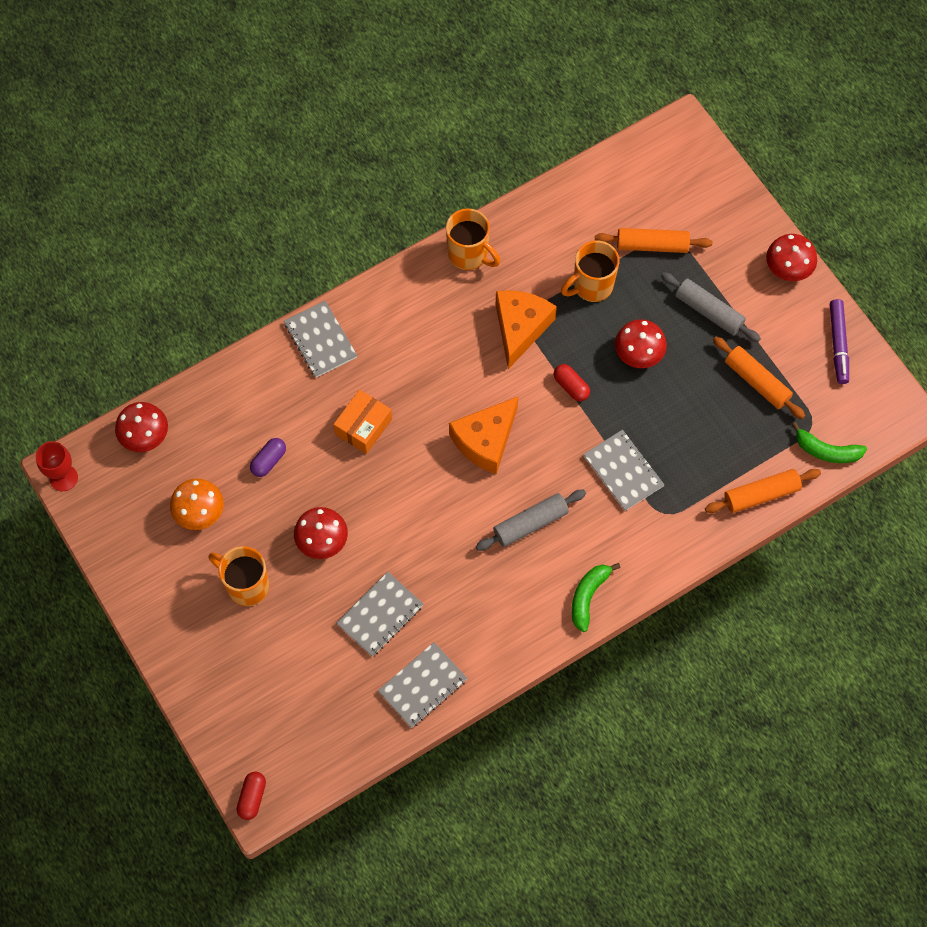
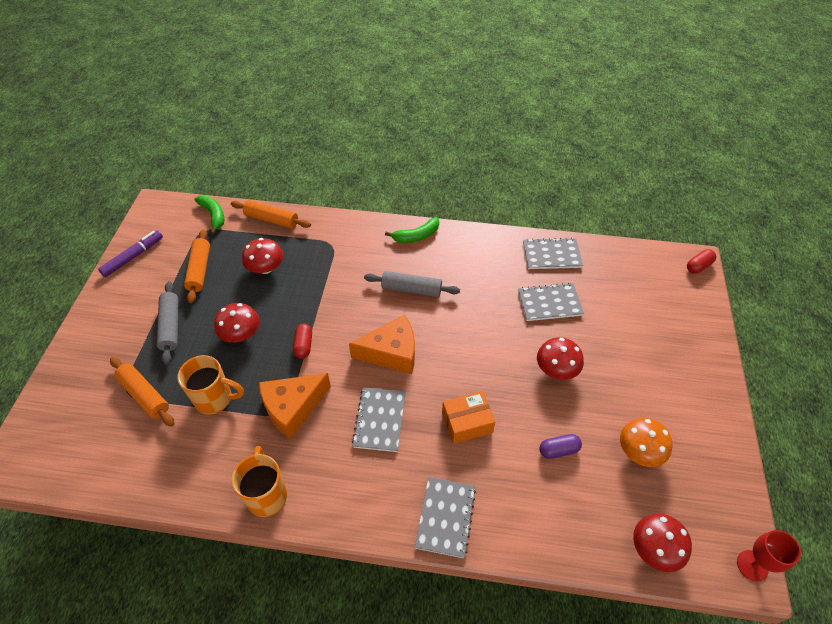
camera: 140 degrees left, 15 degrees down
(246, 585) = (632, 377): orange mug -> none
(623, 471) = (328, 278): grey notebook -> grey notebook (380, 420)
(788, 268) = (94, 315): red mushroom -> red mushroom (265, 268)

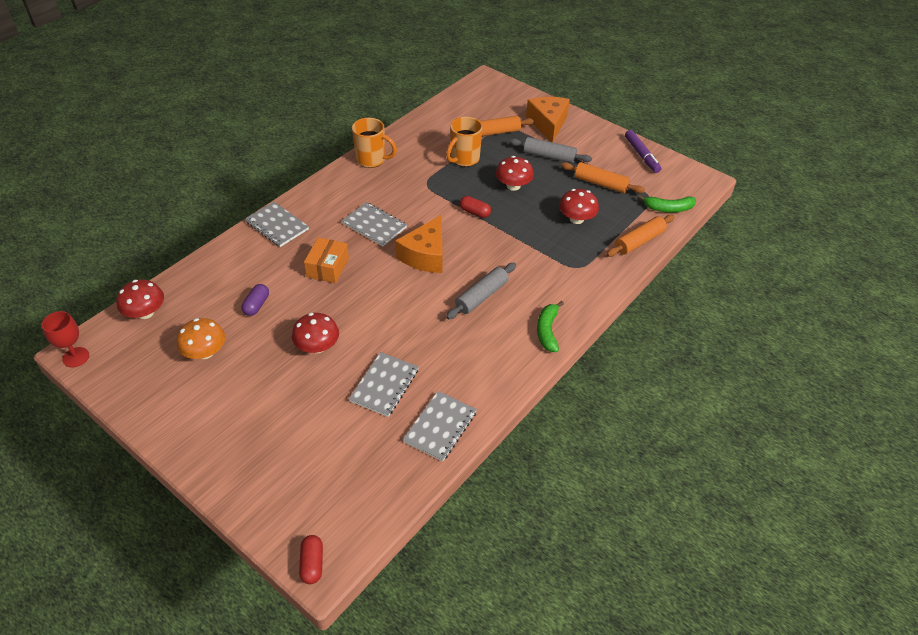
camera: 120 degrees right, 5 degrees down
(293, 408) = (424, 189): orange cheese -> orange cheese (548, 124)

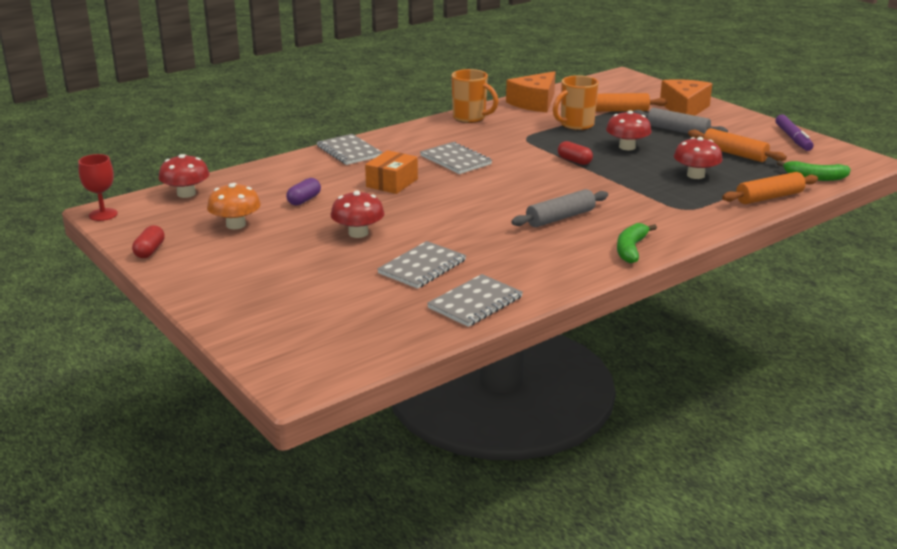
camera: 15 degrees right, 20 degrees down
(312, 564) = (287, 380): red capsule -> red capsule (149, 251)
(425, 255) = (505, 184): orange cheese -> orange cheese (534, 103)

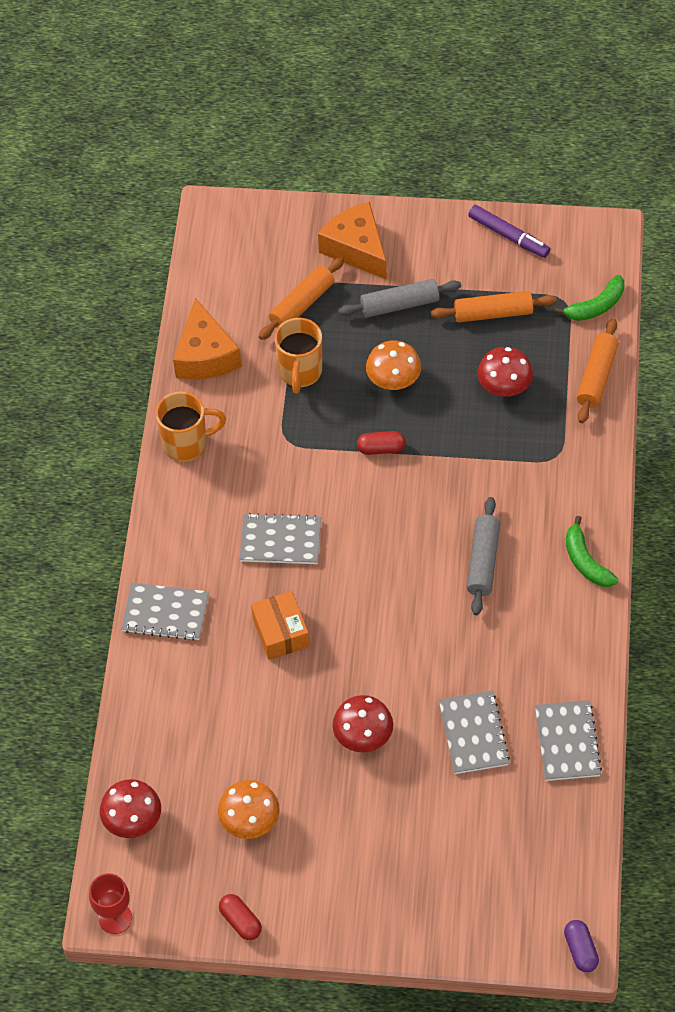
camera: 45 degrees left, 30 degrees up
(304, 200) = (248, 730): purple capsule -> purple capsule (580, 950)
(627, 147) = (393, 379): red mushroom -> orange mushroom

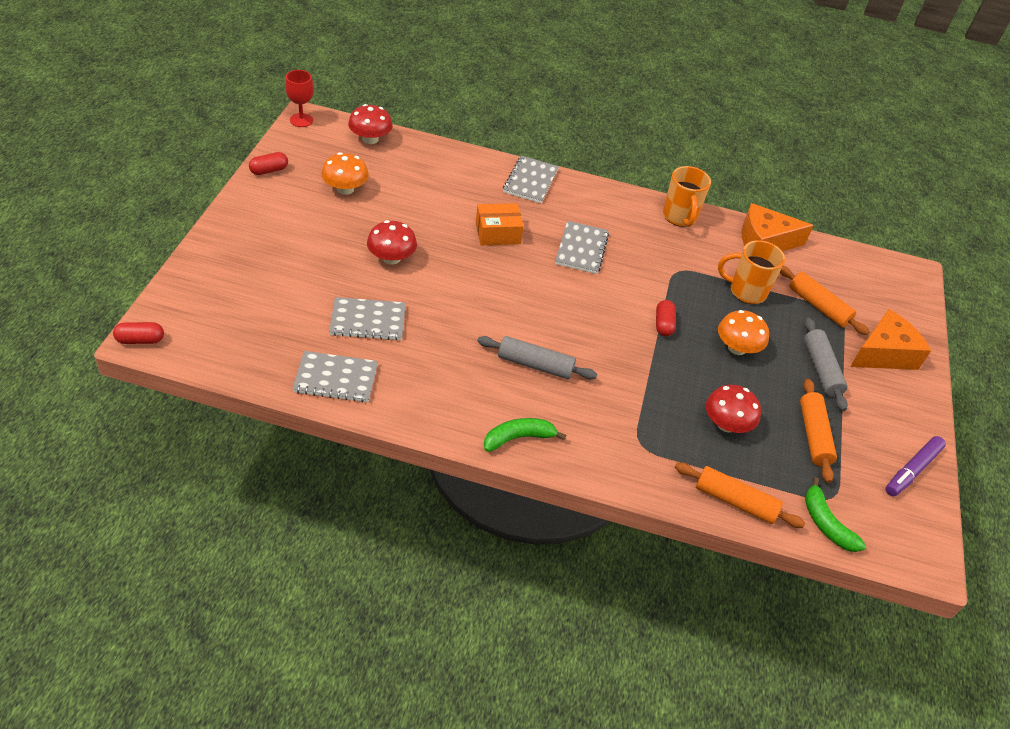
camera: 90 degrees right, 10 degrees down
(580, 950) = (140, 340): purple capsule -> red capsule

